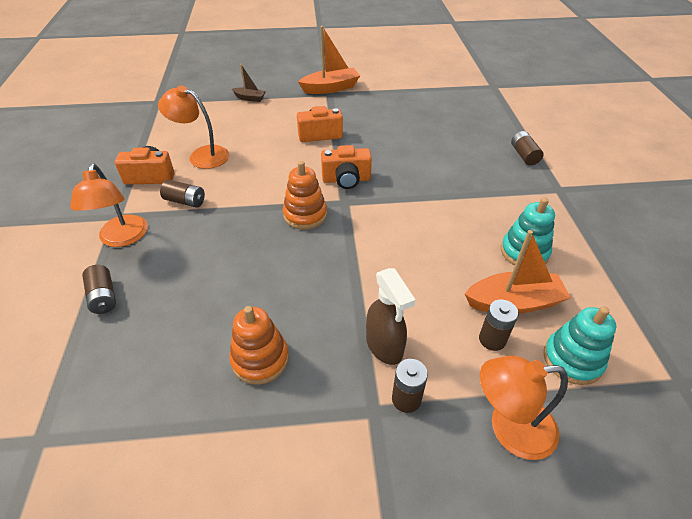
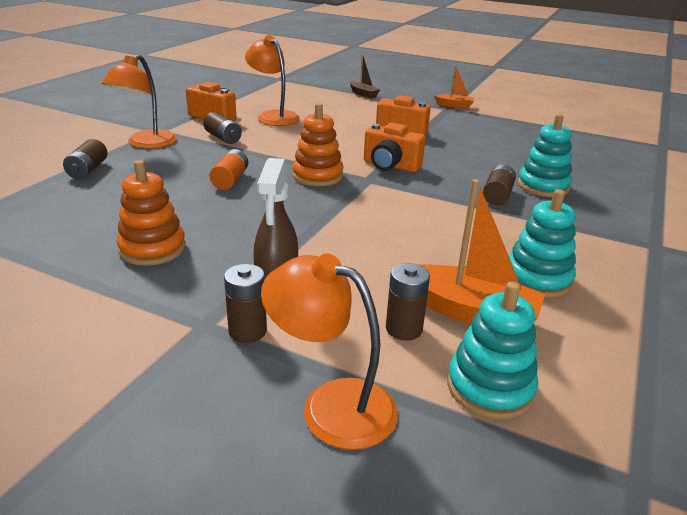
camera: 30 degrees right, 15 degrees down
(243, 251) = (230, 180): none -> orange battery
(330, 88) = (454, 105): orange boat -> orange boat, size x0.55
(459, 159) = (543, 186): none -> turquoise stacking toy
(524, 155) = (637, 206): brown battery -> brown battery (497, 195)

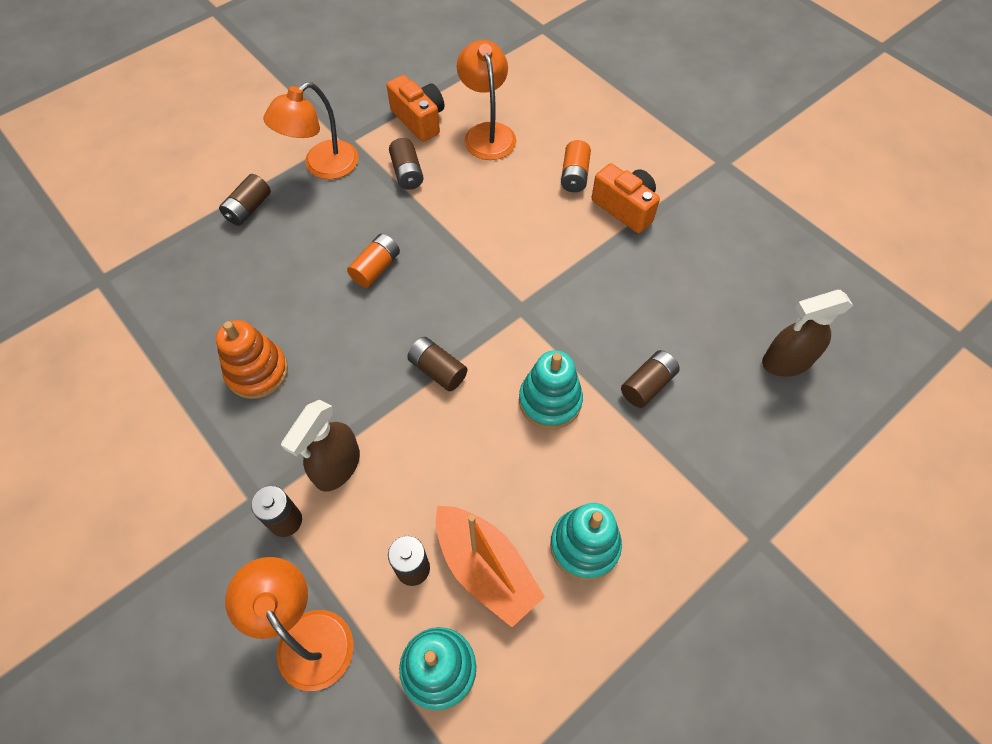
camera: 25 degrees right, 30 degrees up
(317, 176) = (469, 285): orange stacking toy -> none
(327, 217) = (437, 370): none -> brown battery
(354, 124) = (574, 175): none -> orange battery
(363, 94) = (631, 97): brown boat -> none
(390, 166) = (562, 286): orange camera -> none
(454, 105) = (737, 156): orange boat -> none
(543, 186) = (717, 383): turquoise stacking toy -> turquoise stacking toy (550, 401)
(575, 170) = (786, 362): none -> brown spray bottle

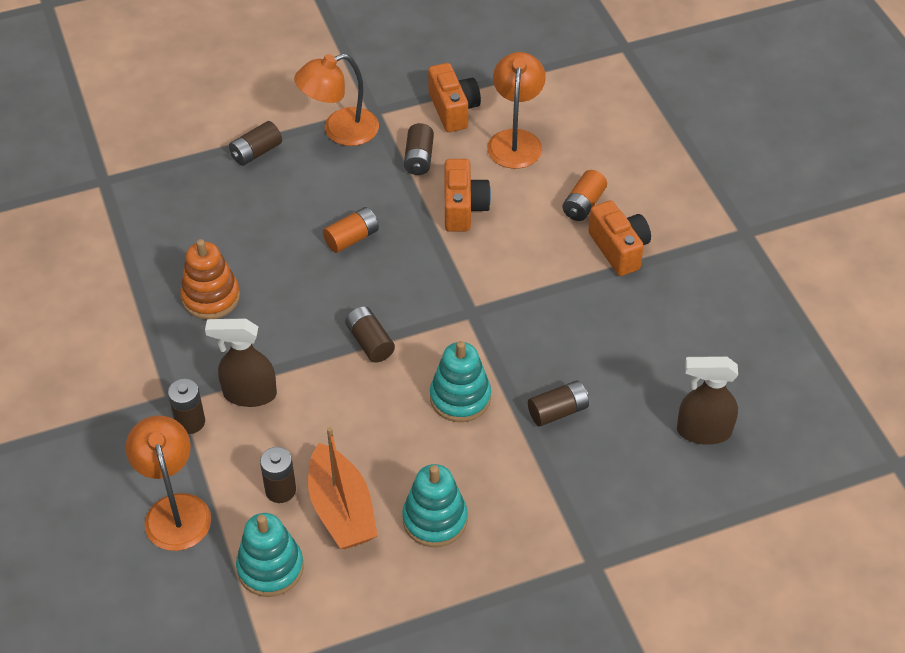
camera: 20 degrees right, 10 degrees down
(337, 467) = (249, 394): brown spray bottle -> brown spray bottle turned 45 degrees clockwise
(468, 209) = (463, 208): none -> orange camera

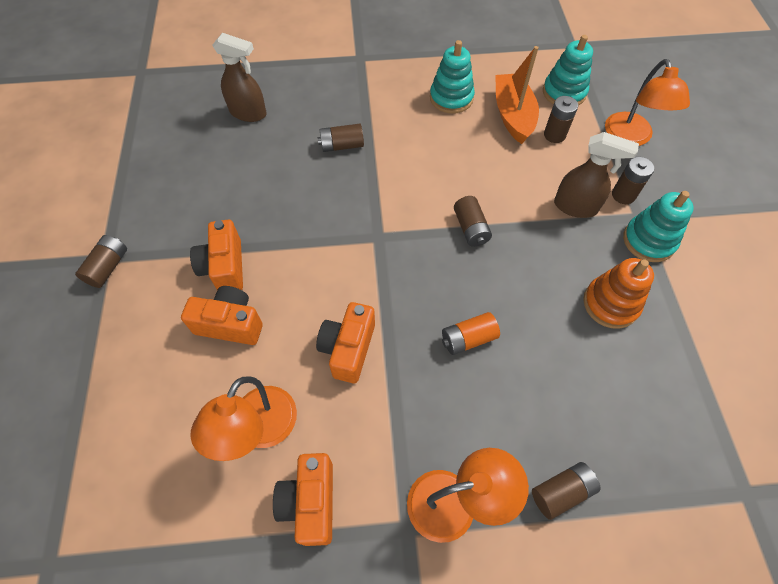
camera: 165 degrees left, 10 degrees up
(419, 158) = (374, 430): brown battery -> brown battery (108, 267)
(460, 397) = (410, 170): turquoise stacking toy -> turquoise stacking toy (648, 240)
(583, 204) = (230, 324): orange battery -> orange camera

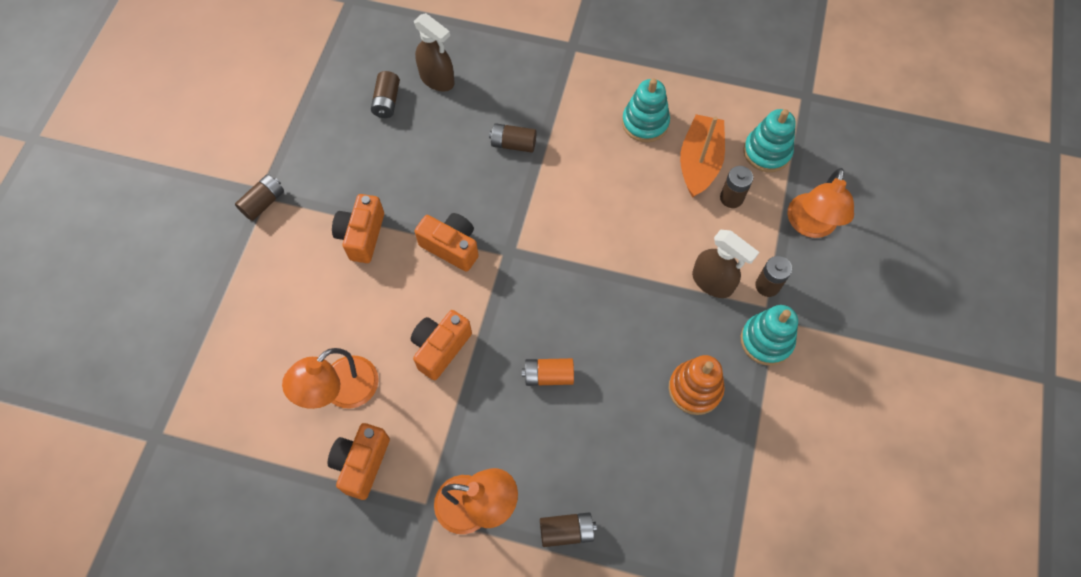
camera: 20 degrees right, 5 degrees up
(230, 324) = (349, 291): orange camera -> orange camera (451, 247)
(470, 228) = (599, 271): brown battery -> brown battery (387, 101)

